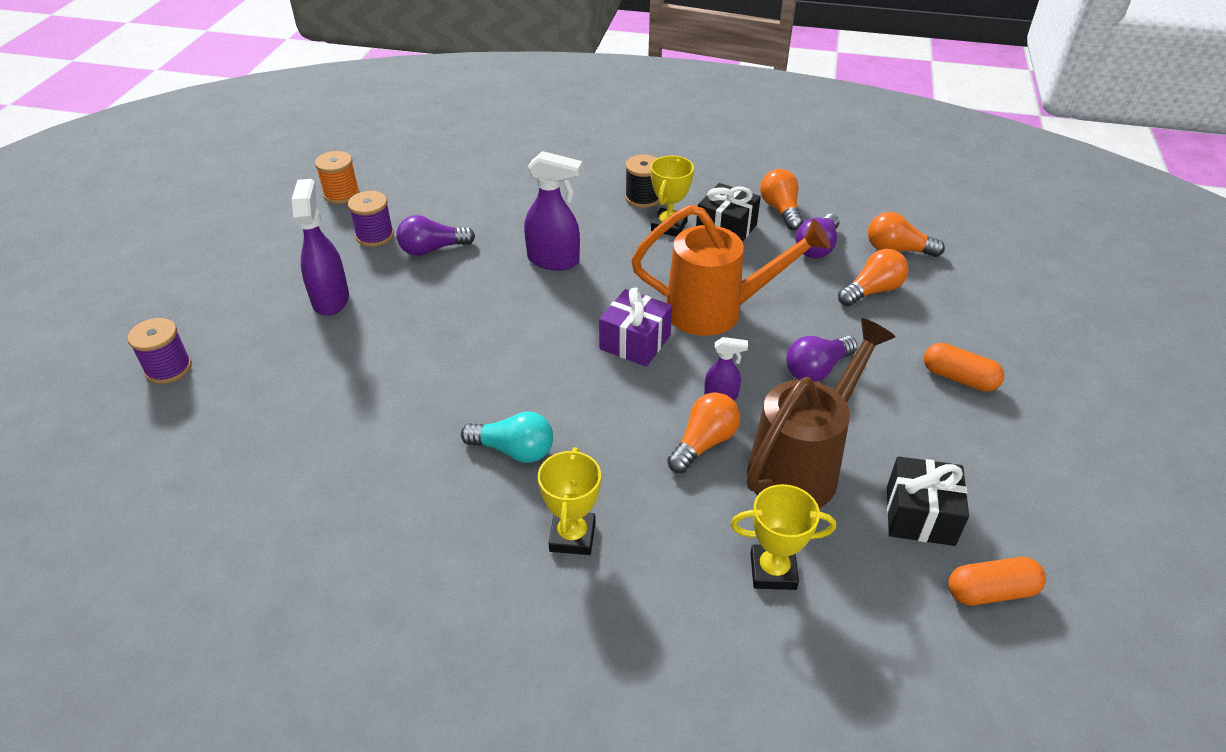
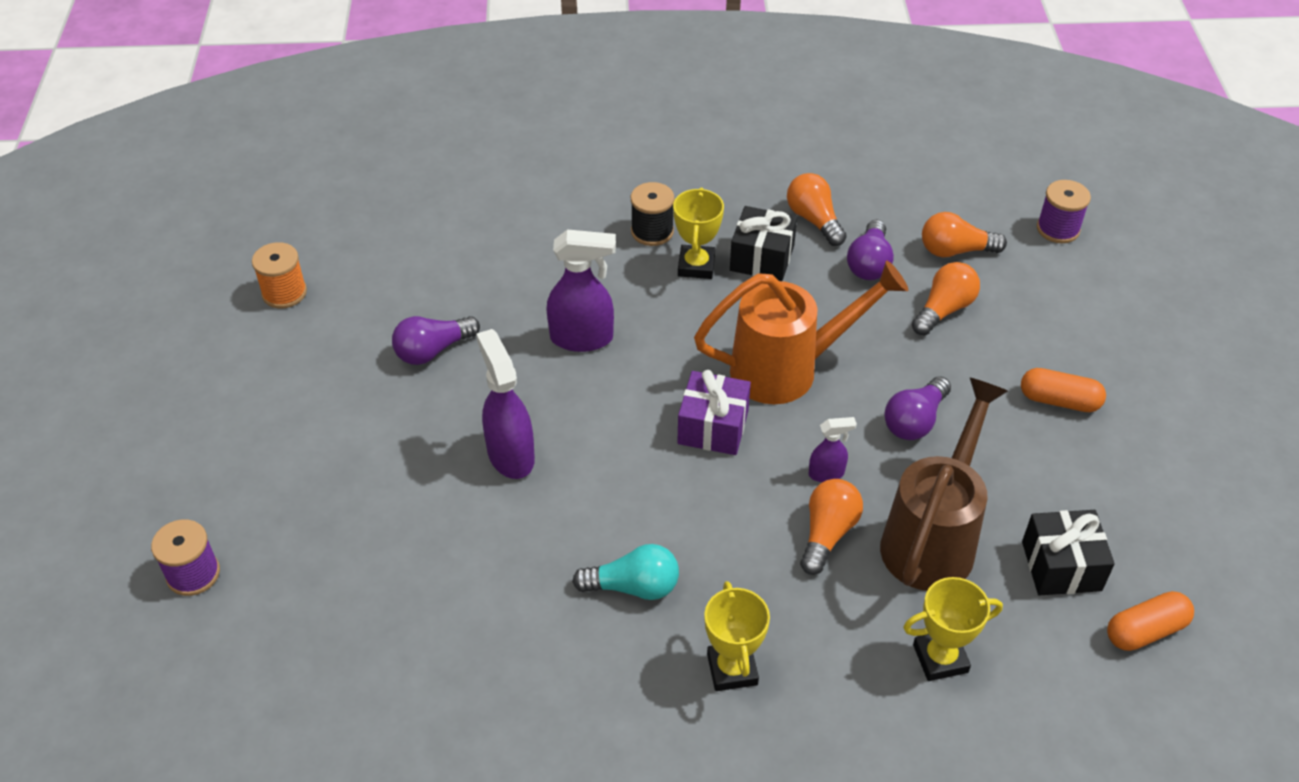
camera: 15 degrees left, 5 degrees up
(331, 299) = (342, 443): purple spray bottle -> purple spray bottle (510, 455)
(375, 236) = (354, 345): purple spool -> purple spool (1058, 229)

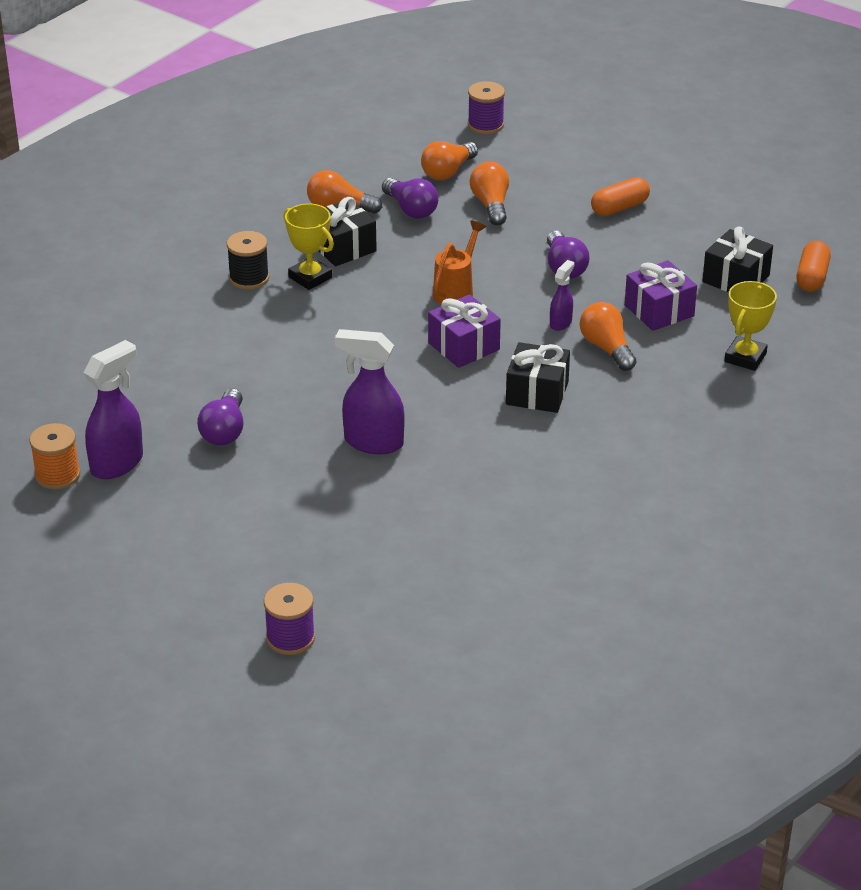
camera: 50 degrees left, 10 degrees down
(582, 338) = (308, 359): purple spray bottle -> purple spray bottle (117, 463)
(633, 587) = (551, 445): turquoise light bulb -> none
(701, 525) = (537, 393): none -> black gift
(732, 669) = (660, 438): yellow trophy -> none
(789, 369) = (456, 290): orange watering can -> orange watering can, size x0.55
(934, 536) = (659, 311): brown watering can -> purple gift

